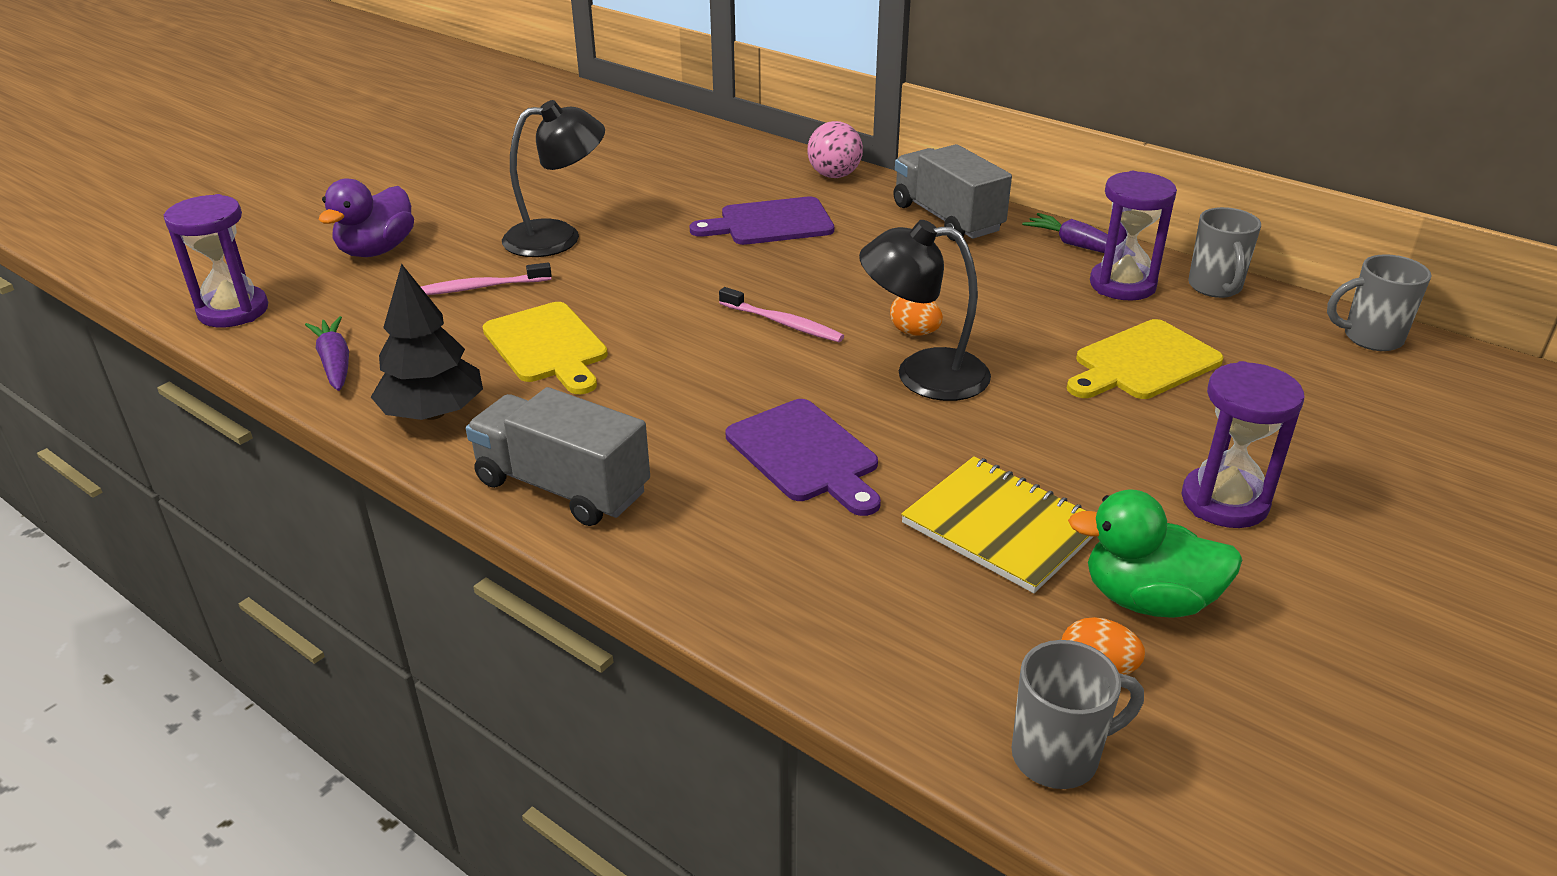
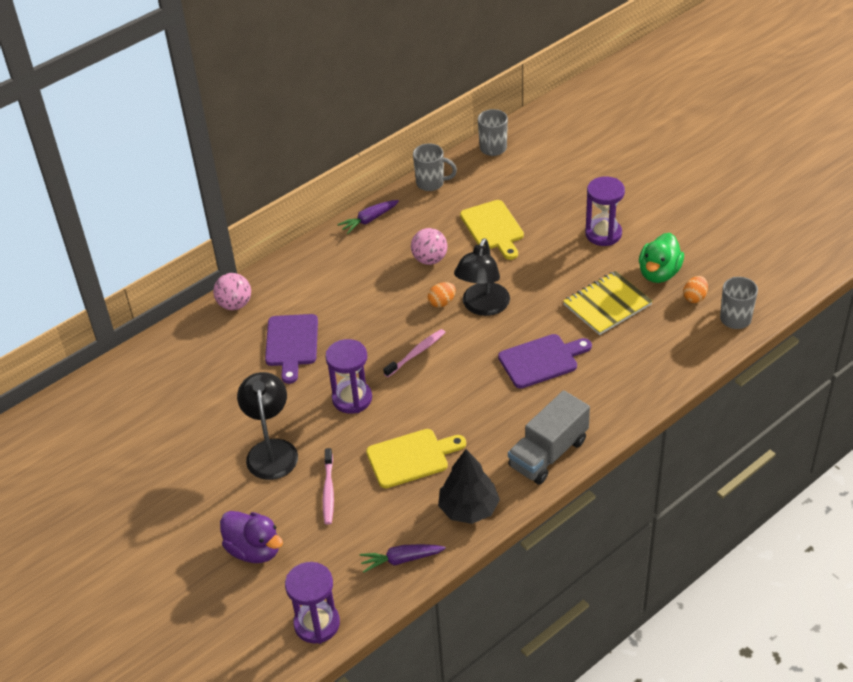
camera: 75 degrees left, 10 degrees up
(947, 218) = (316, 264): grey truck -> none
(1016, 309) = (430, 259): none -> pink ball
(1122, 285) = (417, 214): purple hourglass -> purple hourglass (352, 399)

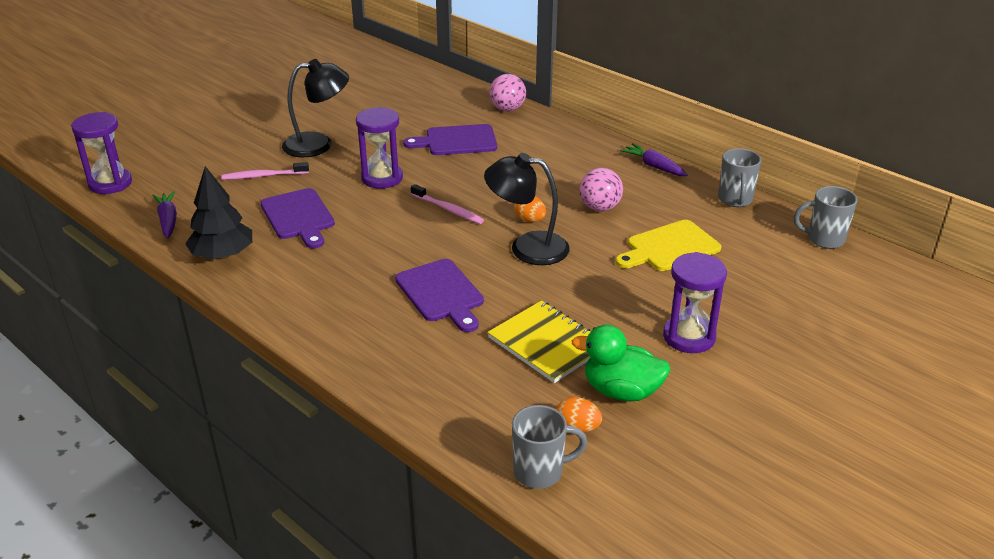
camera: 80 degrees right, 10 degrees down
(254, 550) = (203, 147): purple duck -> none
(411, 457) = (299, 217): yellow cutting board -> purple cutting board
(548, 453) = (292, 304): grey truck -> none

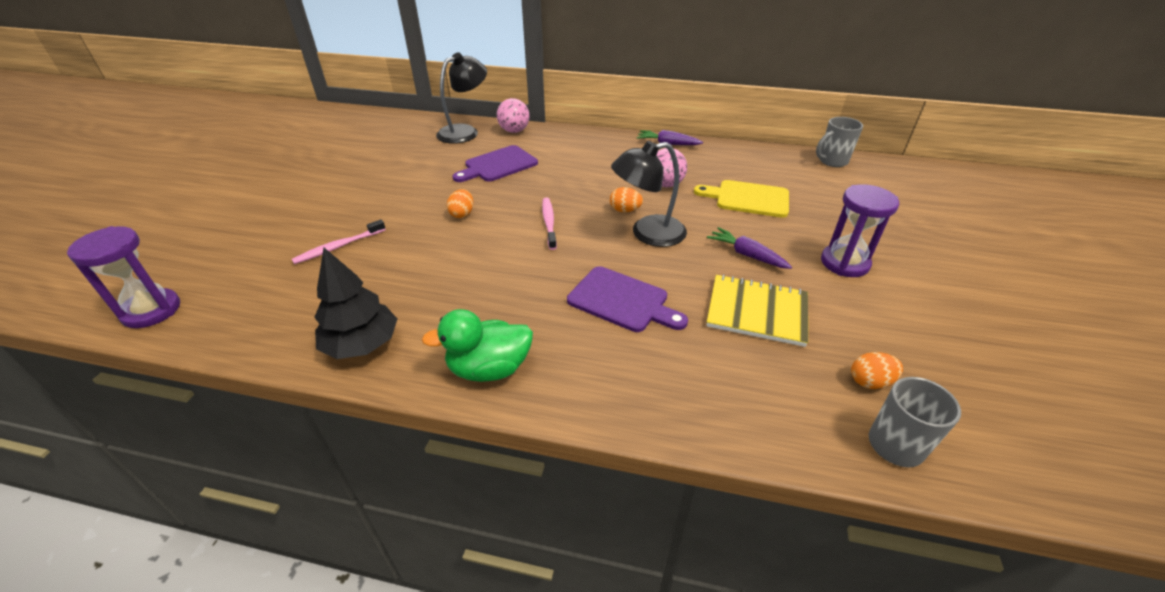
camera: 30 degrees left, 5 degrees up
(168, 220) = (262, 328): purple carrot -> purple carrot (746, 255)
(299, 217) = (413, 275): purple cutting board -> none
(318, 144) = (371, 201): black lamp -> black lamp (465, 132)
(382, 178) = (462, 214): purple hourglass -> orange egg
(448, 209) = (549, 223): pink toothbrush -> pink toothbrush turned 105 degrees counterclockwise
(621, 391) = (858, 330): green duck -> green duck (489, 368)
(669, 247) = (748, 198): yellow cutting board -> yellow cutting board turned 75 degrees clockwise
(735, 200) = (747, 151): grey mug -> none

